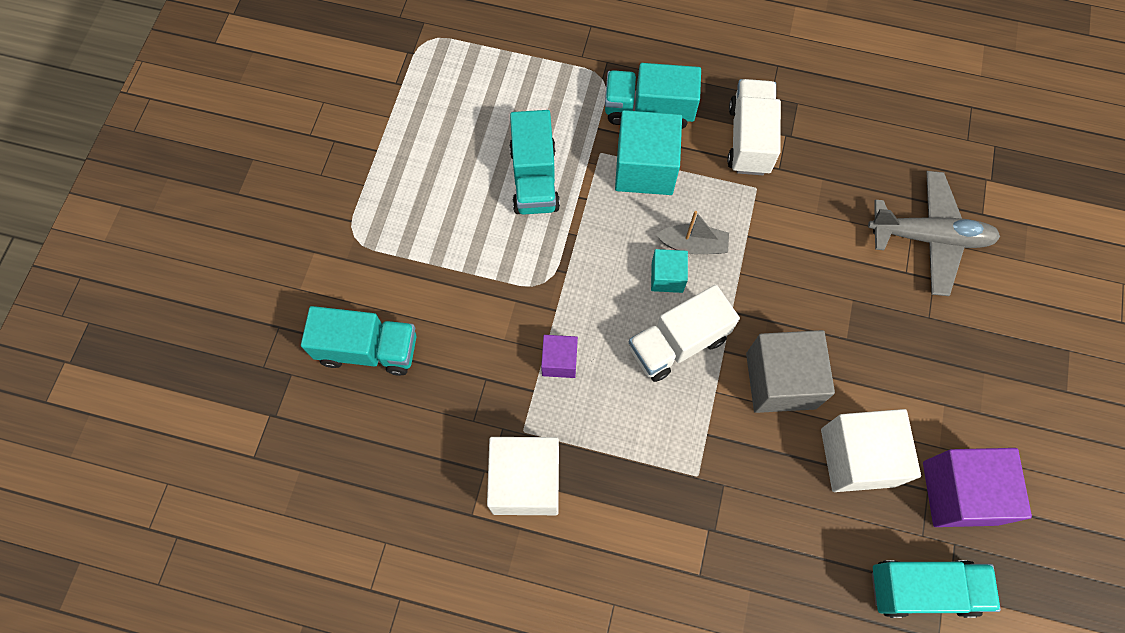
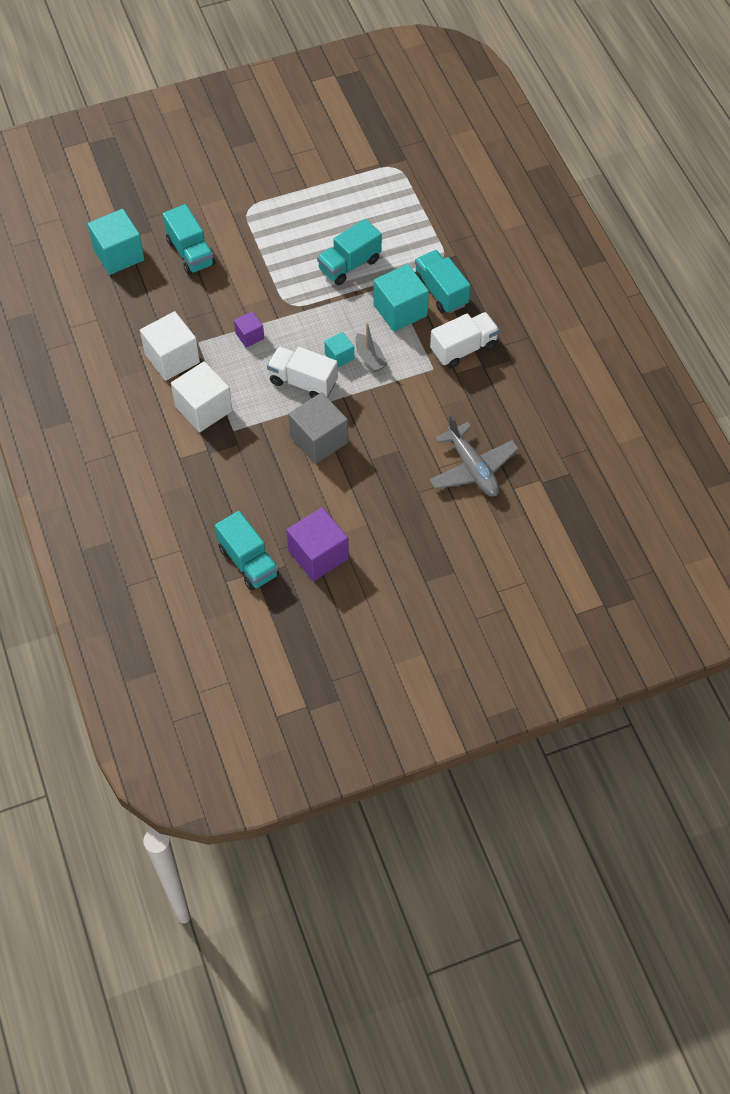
camera: 55 degrees right, 10 degrees down
(296, 443) = (119, 254): none -> turquoise cube
(857, 457) = (301, 497): white cube -> white cube (203, 409)

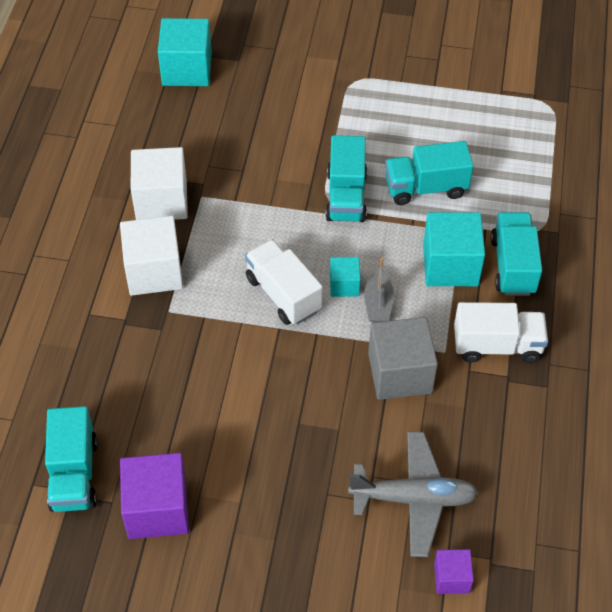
camera: 30 degrees right, 5 degrees down
(190, 253) = (261, 99): turquoise truck -> turquoise truck (346, 196)
(249, 336) = (261, 215): purple cube -> purple cube (451, 578)
(319, 440) = (254, 370): grey cube -> grey cube (400, 373)
(472, 468) = (413, 498): grey plane -> grey plane turned 90 degrees counterclockwise

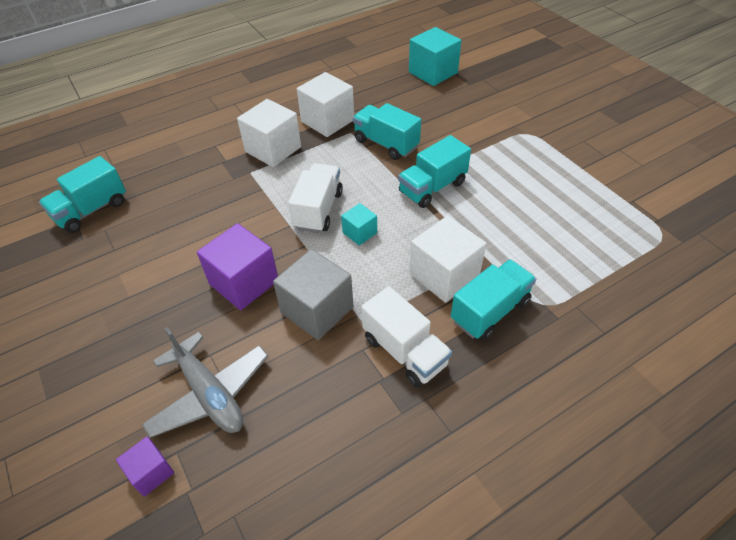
camera: 50 degrees right, 5 degrees down
(157, 509) = (92, 261): purple cube -> purple cube (244, 282)
(378, 303) = (364, 259): grey boat -> none
(426, 188) = (492, 219): turquoise truck -> turquoise truck (386, 144)
(450, 265) = (444, 275): turquoise cube -> white cube

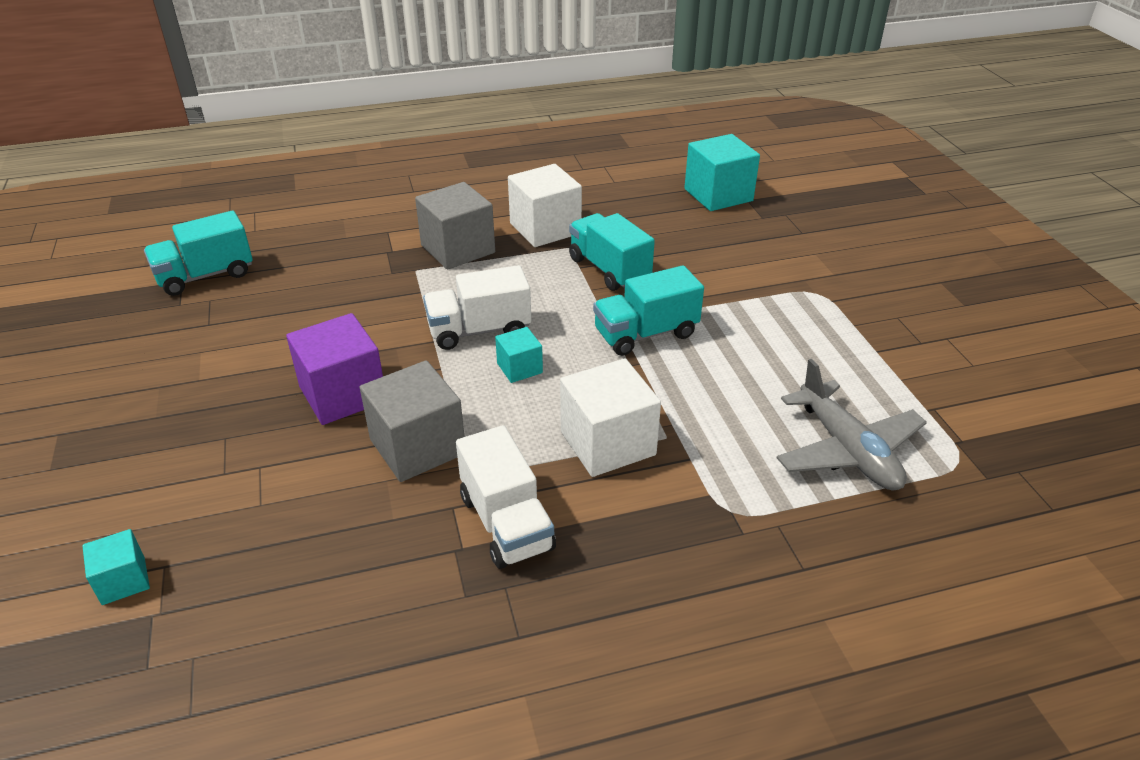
camera: 15 degrees right, 10 degrees down
(151, 472) = (123, 580): purple cube -> turquoise cube
(209, 393) = (236, 510): grey plane -> grey plane (847, 450)
(273, 149) = (458, 249): white cube -> grey cube
(318, 210) = (479, 330): white truck -> white truck turned 135 degrees counterclockwise
(490, 311) = (649, 501): turquoise truck -> none

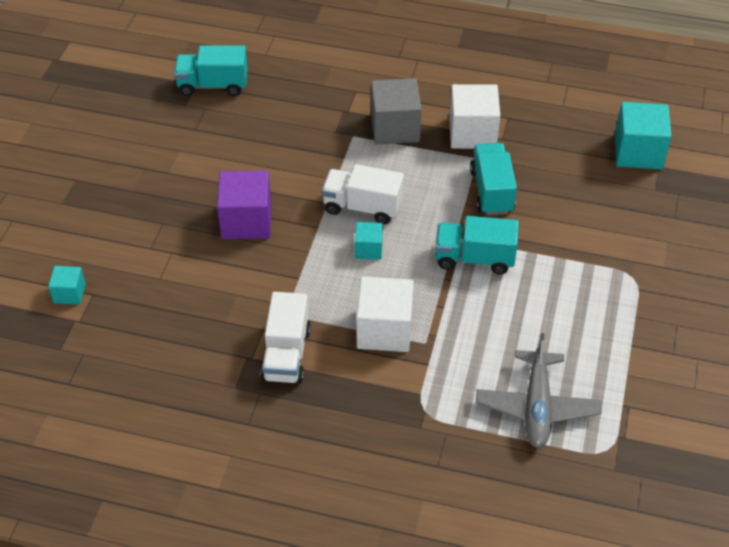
camera: 30 degrees right, 10 degrees up
(417, 446) = (268, 279): grey cube -> none

